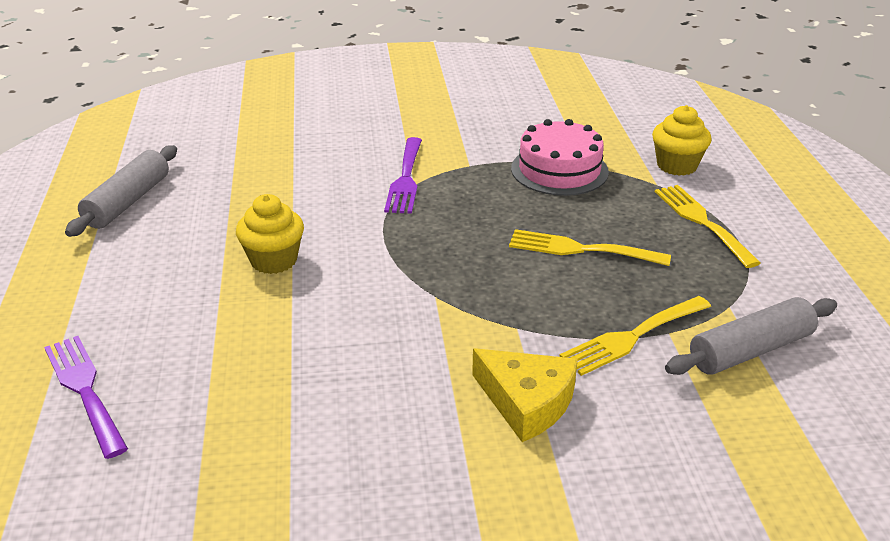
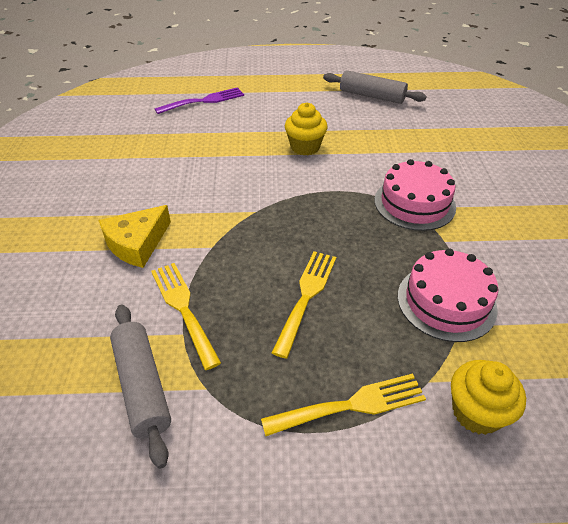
camera: 95 degrees right, 10 degrees up
(405, 179) = (414, 203): purple fork -> pink cake

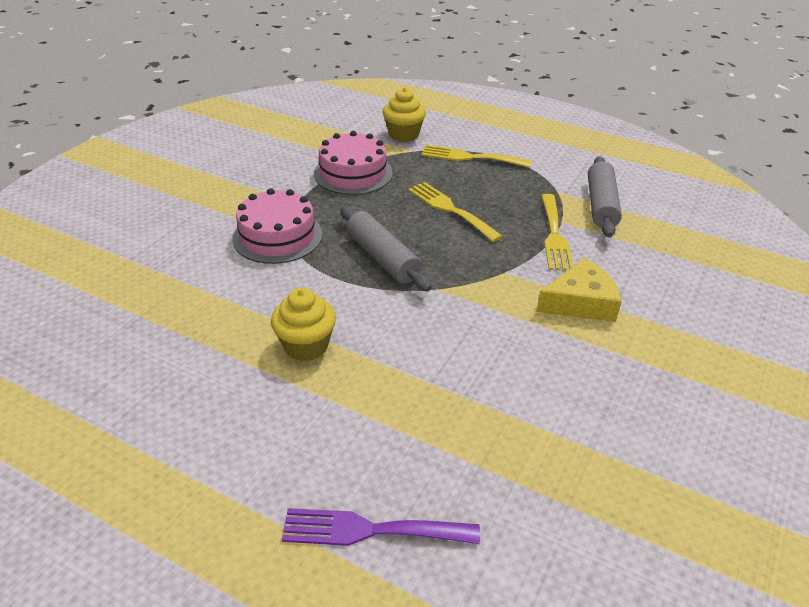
camera: 150 degrees left, 5 degrees down
(306, 296) = (450, 209): yellow fork -> yellow fork turned 90 degrees clockwise
(372, 96) = (98, 399): grey rolling pin -> grey rolling pin (383, 258)

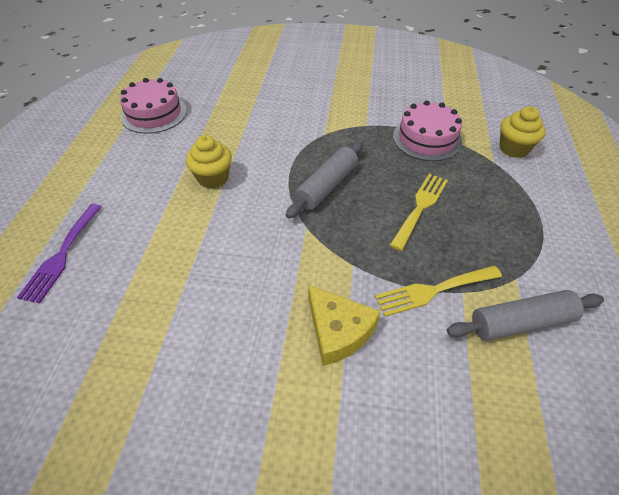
camera: 70 degrees right, 10 degrees up
(277, 236) = (320, 129): pink cake -> pink cake (154, 114)
(371, 530) = (62, 255): purple fork -> purple fork turned 150 degrees counterclockwise
(470, 157) = (517, 200): yellow fork -> none

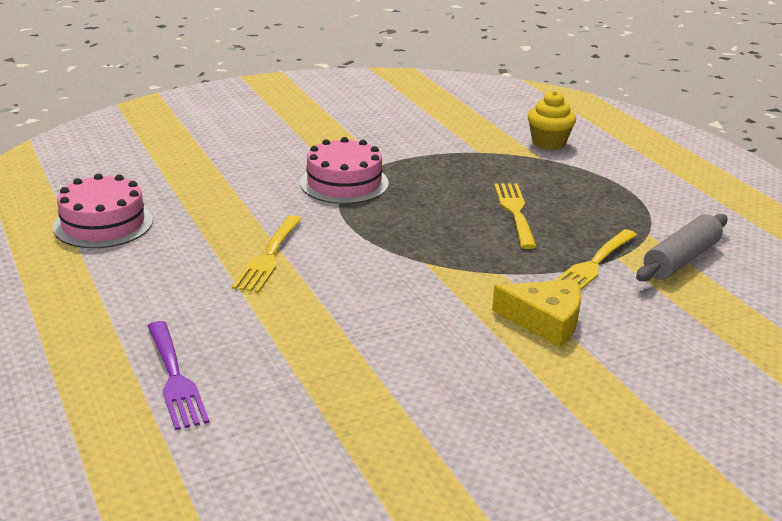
camera: 35 degrees left, 20 degrees down
(213, 178) = (268, 257): yellow cupcake -> yellow fork
(327, 186) = (405, 225): grey rolling pin -> none
(427, 139) = (459, 158): pink cake -> pink cake (344, 183)

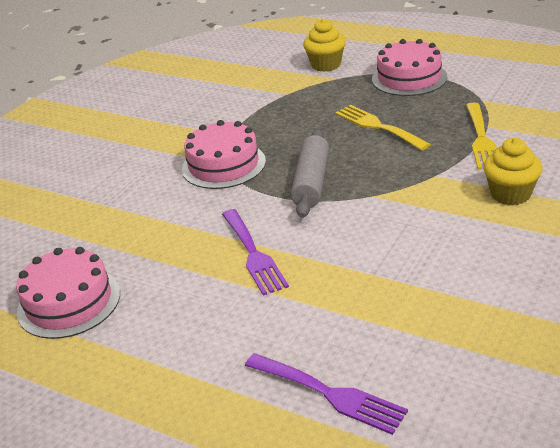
camera: 30 degrees left, 5 degrees up
(268, 257) = (253, 254): yellow fork -> purple fork
(545, 320) = (510, 194): yellow cheese -> yellow cupcake
(608, 186) = (409, 78): none -> pink cake
(681, 260) = (526, 108): grey rolling pin -> grey rolling pin (311, 182)

